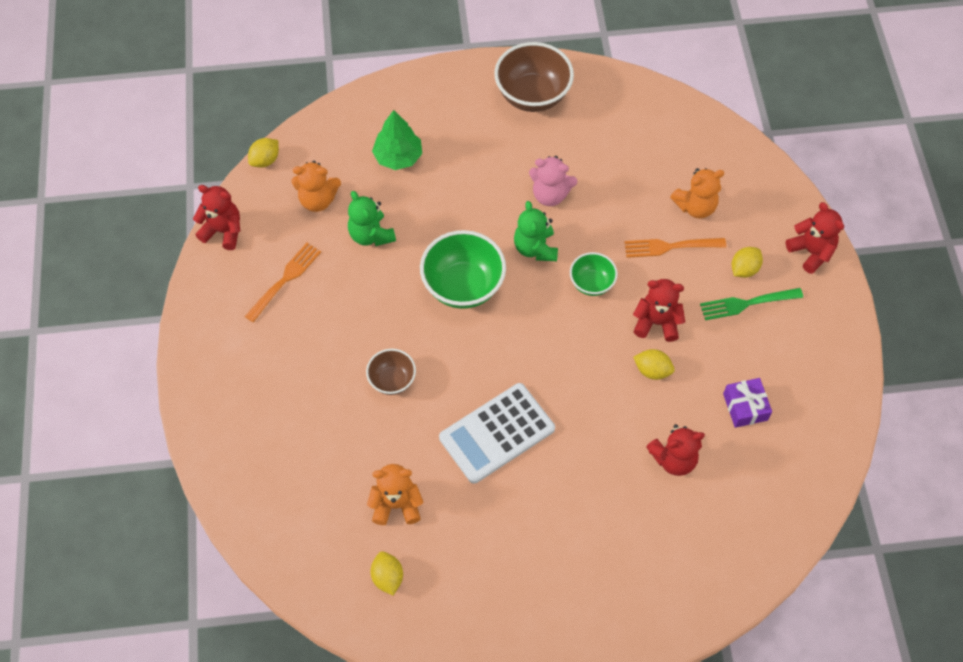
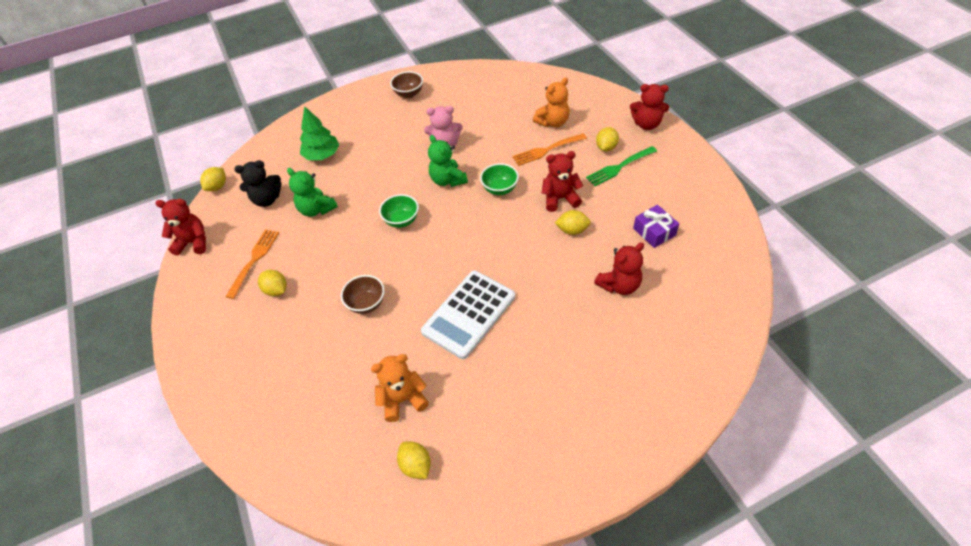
camera: 15 degrees left, 10 degrees down
(300, 328) = (276, 290): none -> yellow lemon
(318, 200) = (267, 199): orange teddy bear -> black teddy bear
(463, 286) = (401, 220): green bowl -> green bowl, size x0.56
(532, 95) = (409, 94): brown bowl -> brown bowl, size x0.56
(811, 252) = (646, 124): red teddy bear -> red teddy bear turned 150 degrees clockwise

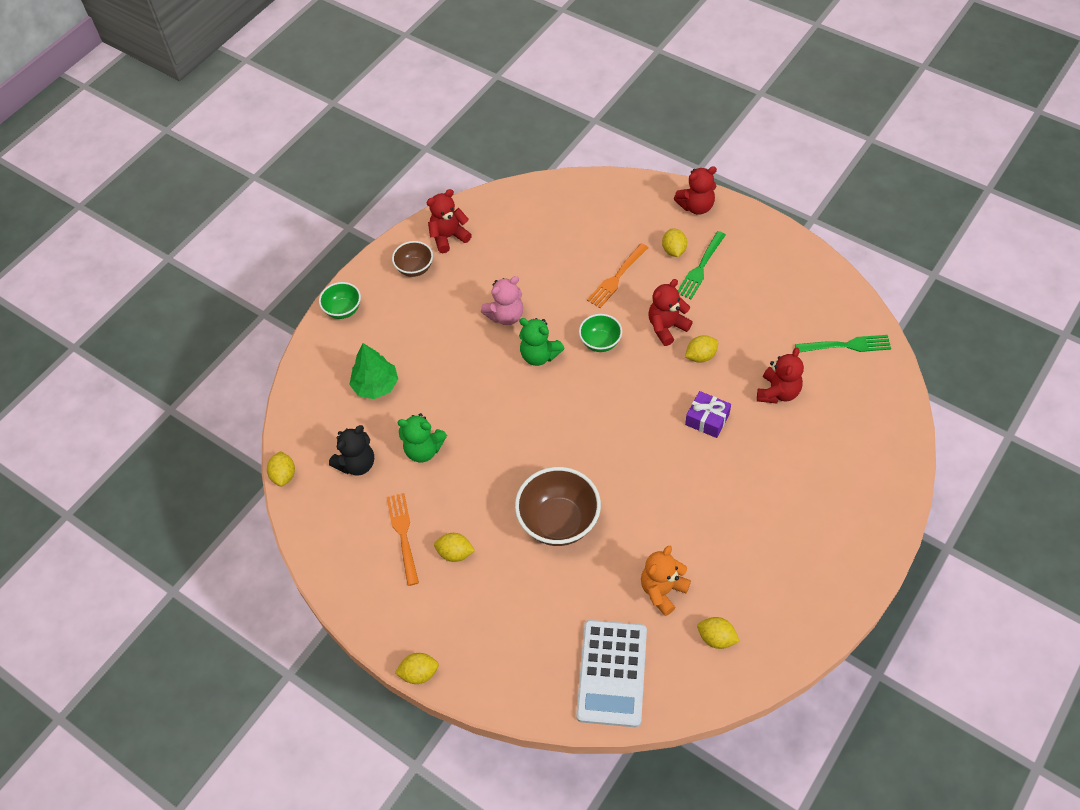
camera: 30 degrees left, 5 degrees up
(178, 365) = (419, 673): none -> yellow lemon
(193, 242) = (316, 549): red teddy bear -> red teddy bear (449, 237)
(366, 303) = (559, 521): brown bowl -> brown bowl, size x1.78
(401, 220) = (525, 421): green bowl -> green bowl (343, 310)
(469, 314) = (663, 484): white calculator -> white calculator (612, 673)
(553, 122) = (600, 242): orange teddy bear -> none
(654, 232) = (775, 324): purple gift -> purple gift (707, 419)
(708, 274) = (846, 345): none -> green fork

